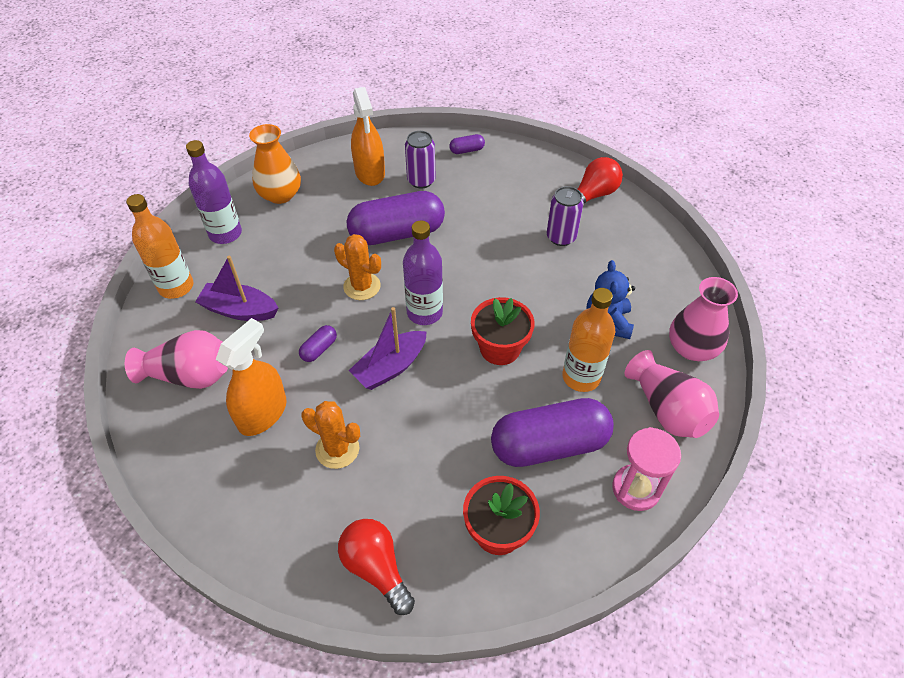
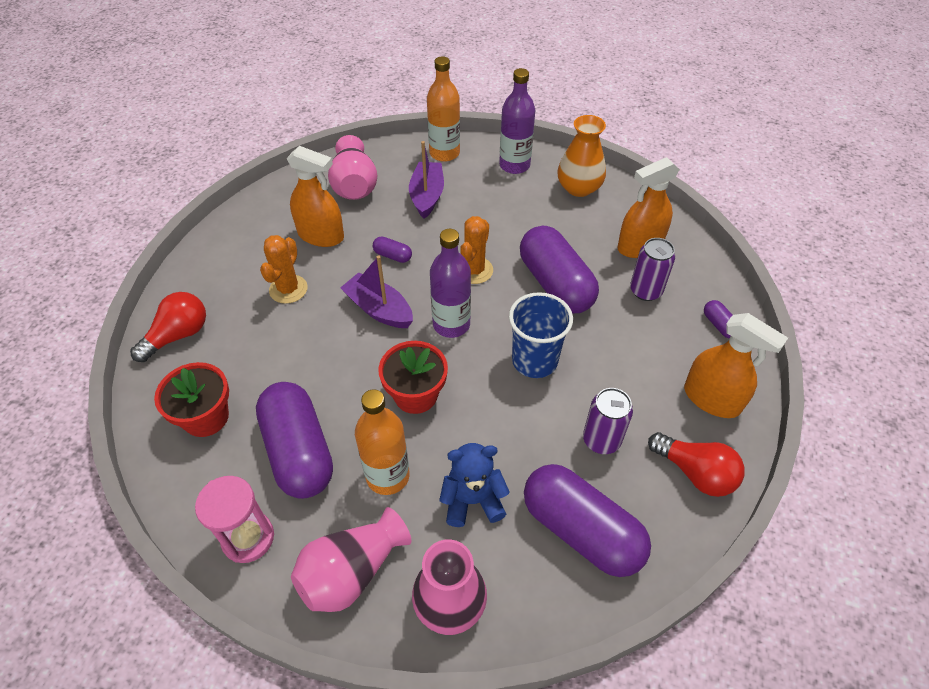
camera: 80 degrees right, 0 degrees up
(478, 262) = (534, 360): none -> blue cup
(533, 171) = (711, 399): none -> orange spray bottle
(635, 263) = (581, 530): none -> purple capsule

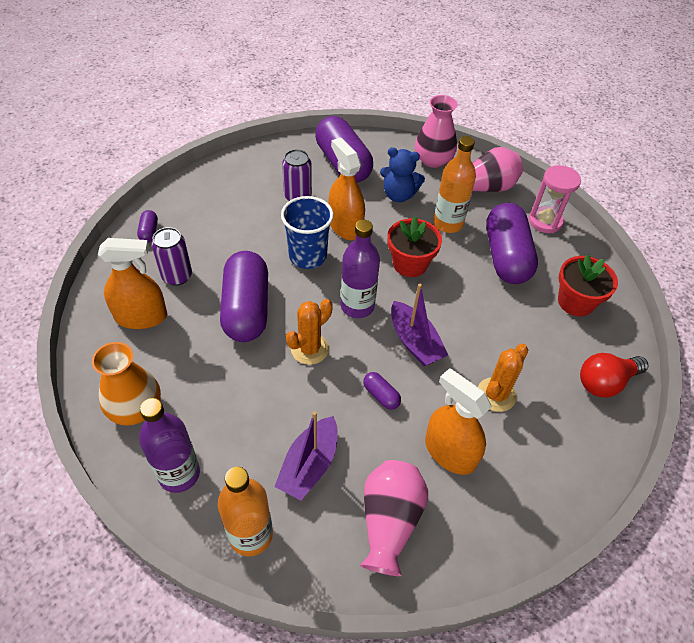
camera: 160 degrees left, 0 degrees up
(695, 473) = (255, 164): red light bulb -> none
(711, 399) = (206, 193): orange spray bottle -> orange spray bottle (345, 226)

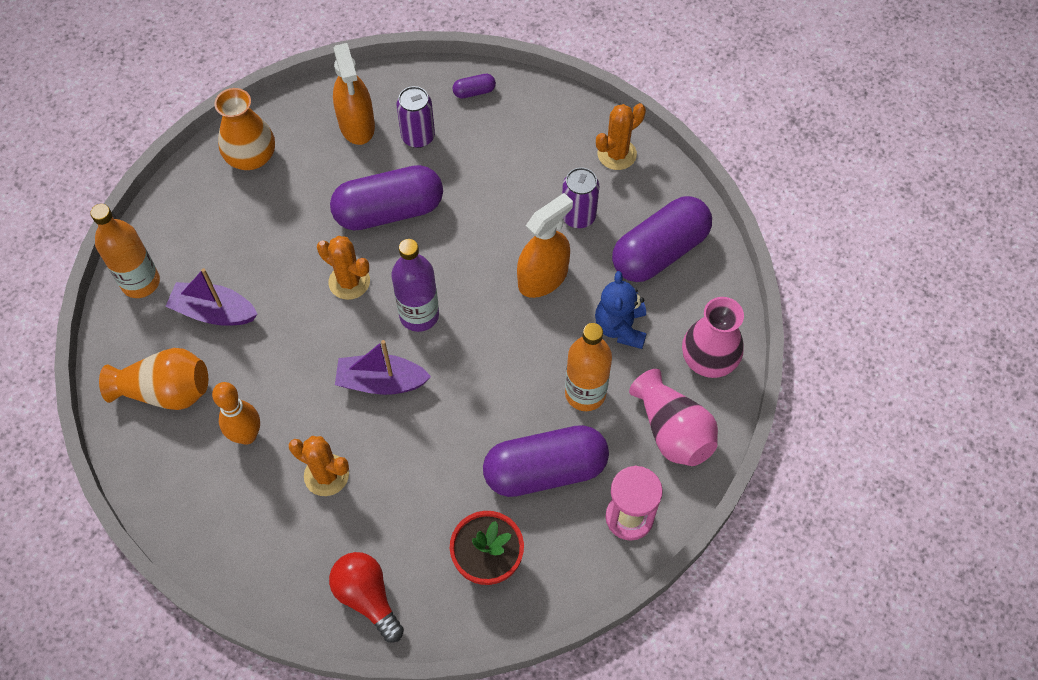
camera: 80 degrees right, 10 degrees up
(179, 474) = (190, 212): purple bottle -> none
(251, 166) = (617, 154): none -> orange cactus
(308, 256) = (481, 250): blue cup -> none
(381, 395) = (304, 360): purple capsule -> none
(389, 521) = (166, 391): pink vase -> orange vase
(410, 264) = (500, 359): red flower pot -> none
(414, 342) = (381, 382): purple boat -> purple boat turned 45 degrees clockwise
(450, 452) = (247, 435): orange spray bottle -> orange bowling pin

